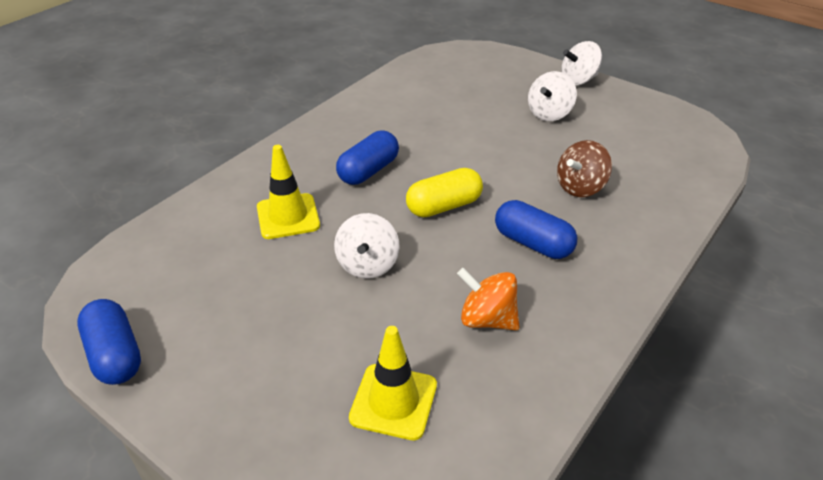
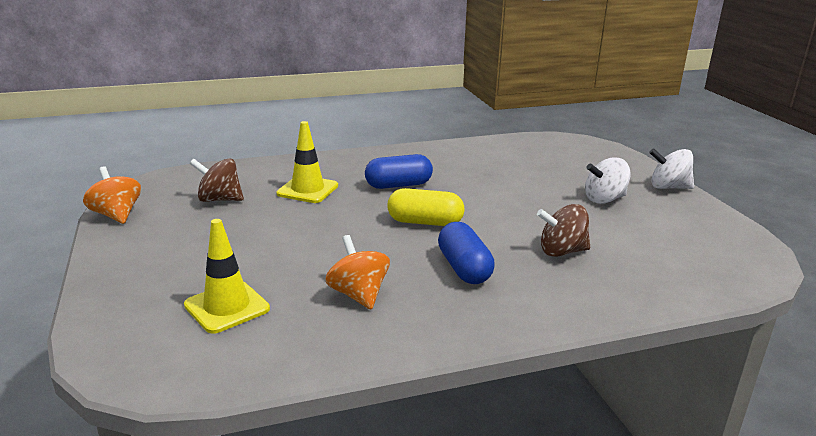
camera: 35 degrees right, 15 degrees down
(115, 355) = (117, 215): blue capsule -> orange spinning top
(210, 273) = (219, 199): none -> brown spinning top
(368, 264) = (321, 232): white spinning top -> none

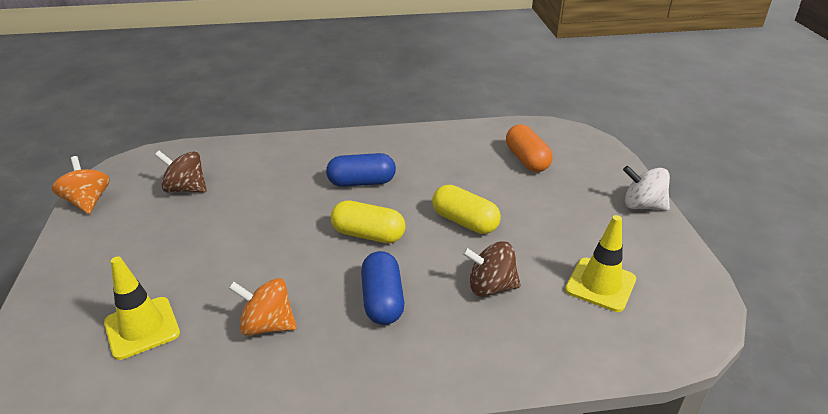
camera: 10 degrees right, 10 degrees up
(307, 190) = (272, 182): yellow traffic cone -> yellow traffic cone (600, 284)
(358, 295) = (267, 325): orange spinning top -> orange spinning top turned 60 degrees counterclockwise
(513, 208) = (464, 222): none -> yellow capsule
(548, 161) = (527, 160): none -> orange capsule
(604, 199) = (565, 217): white spinning top -> none

